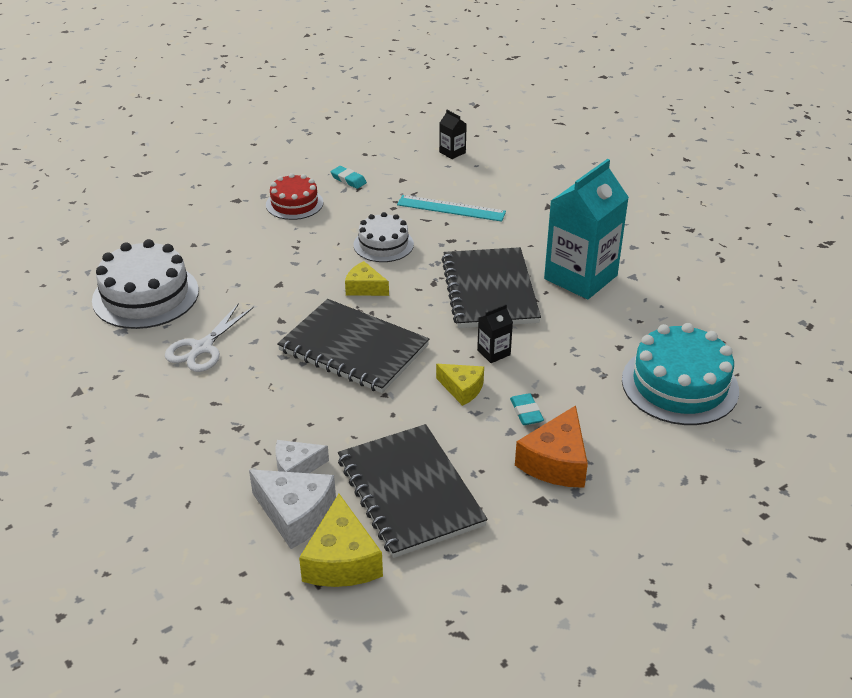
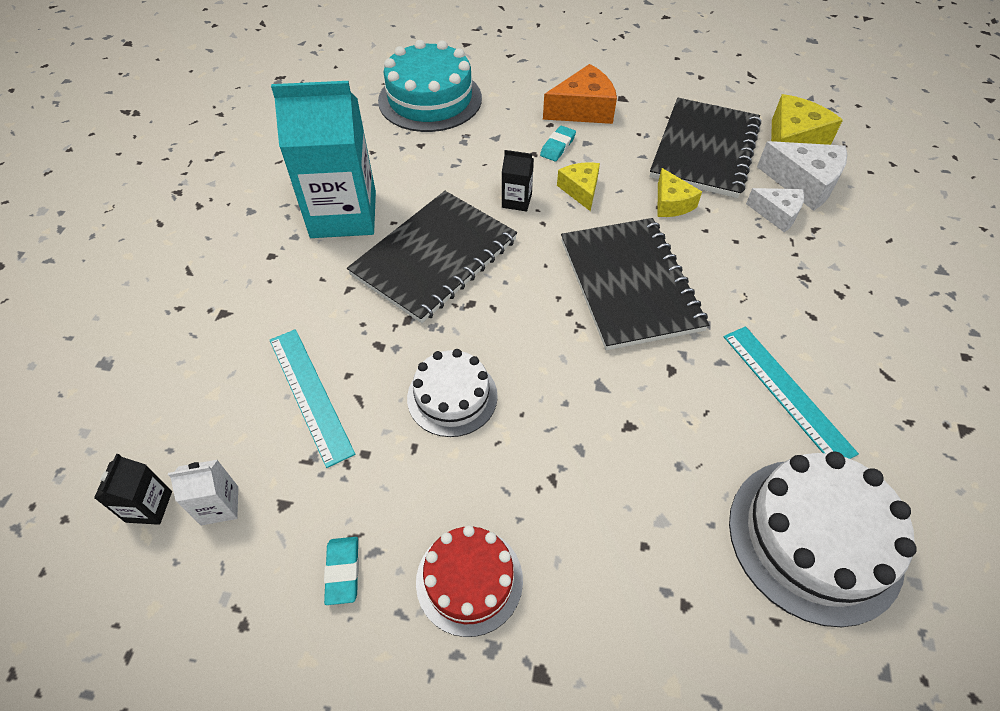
camera: 135 degrees left, 15 degrees up
(202, 348) = (786, 392): white scissors -> turquoise ruler
(296, 514) = (803, 183): white cheese -> white cheese turned 135 degrees clockwise
(364, 288) = (543, 348): yellow cheese -> yellow cheese (671, 203)
(426, 166) = (219, 505): none -> white carton

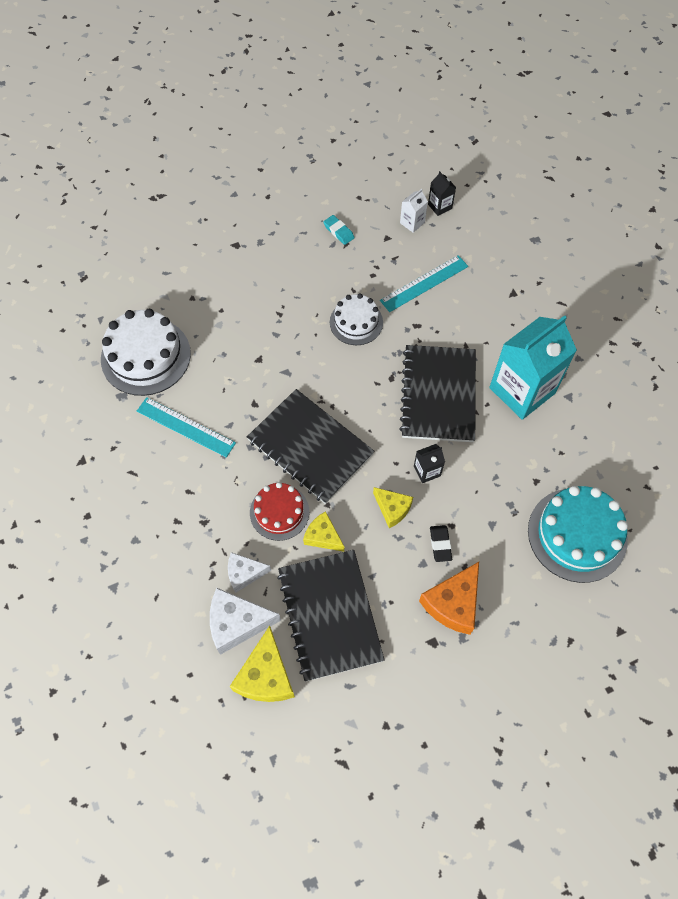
camera: 145 degrees right, 10 degrees up
(310, 394) = (424, 283): turquoise ruler -> turquoise ruler turned 60 degrees counterclockwise
(469, 580) = (286, 257): red cake -> red cake (279, 512)
(558, 146) = (440, 544): turquoise eraser -> black eraser

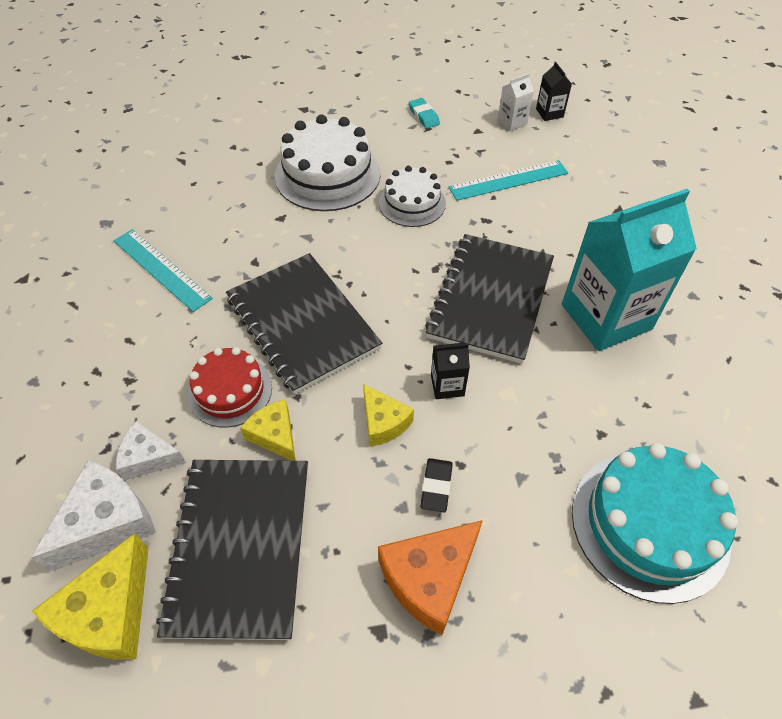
camera: 15 degrees right, 10 degrees down
(146, 356) = (153, 190): white cake -> white cake (327, 174)
(237, 623) = (107, 522): white cheese -> white cheese turned 120 degrees clockwise

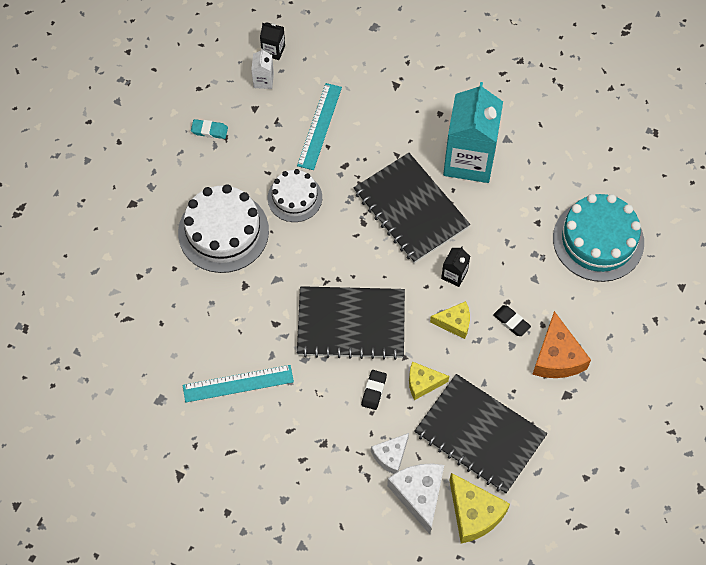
camera: 55 degrees left, 10 degrees up
(230, 391) = (374, 391): red cake -> black eraser

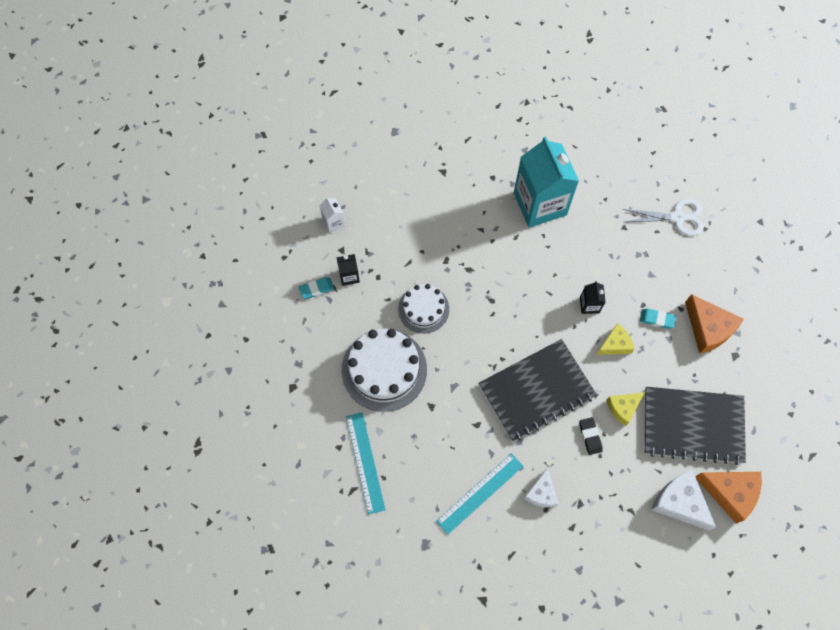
camera: 30 degrees left, 5 degrees up
(273, 50) = (325, 193): black carton -> black carton (349, 276)
(320, 126) = (405, 237): turquoise ruler -> turquoise ruler (365, 462)
(390, 456) = (637, 483): white cheese -> white cheese (541, 493)
(410, 209) = (521, 269): black notebook -> none
(474, 513) = (730, 493): yellow cheese -> orange cheese
(511, 322) = (656, 319): black eraser -> turquoise eraser
(598, 240) = (677, 217): turquoise cake -> white scissors

